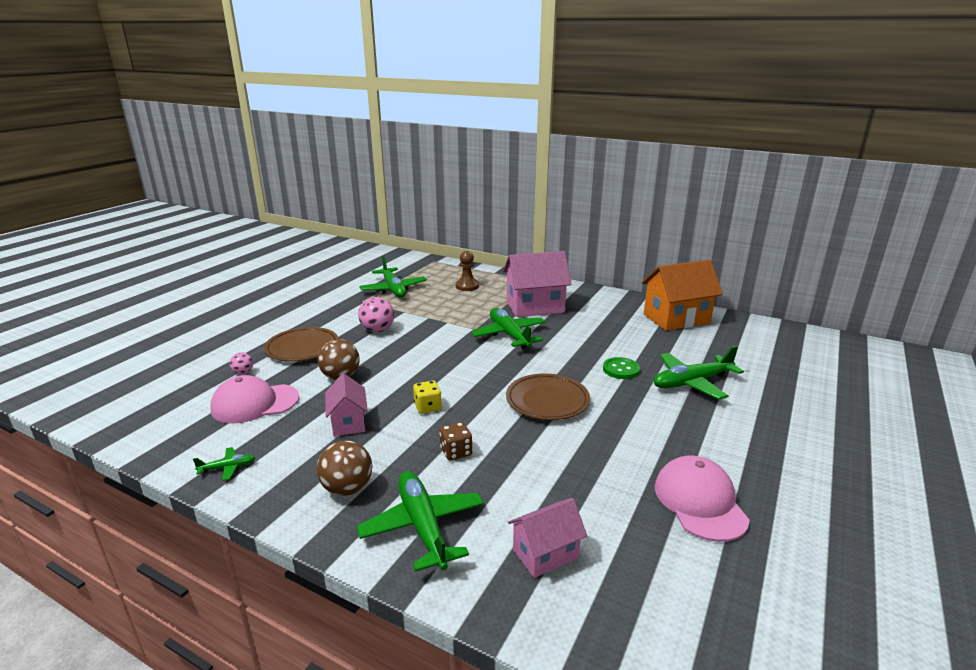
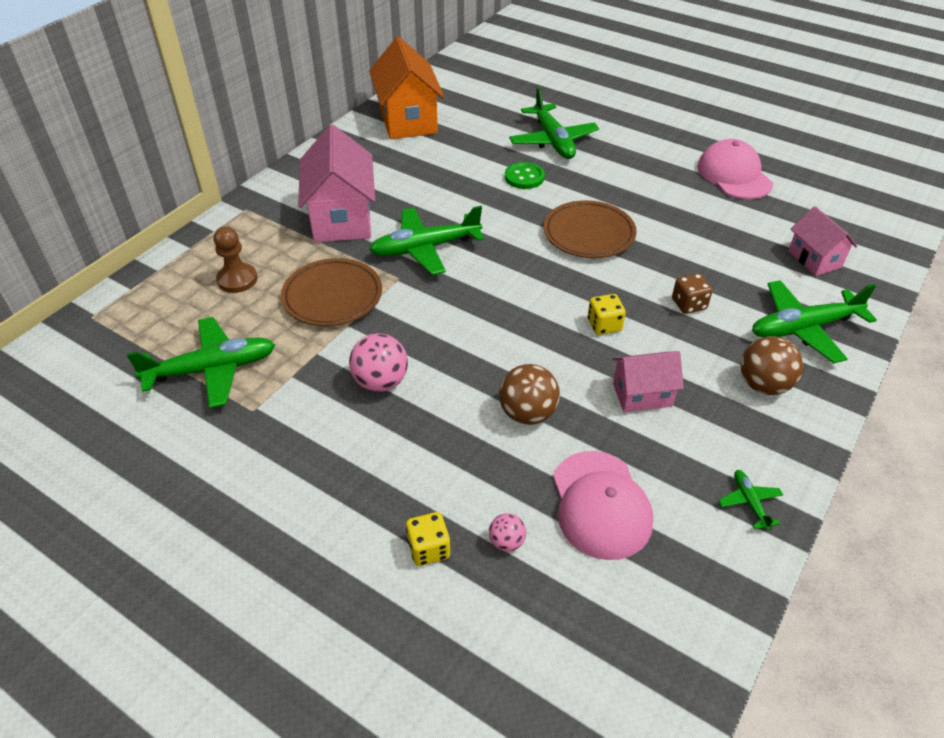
camera: 85 degrees left, 20 degrees up
(250, 351) = (428, 549): none -> yellow dice
(302, 348) = (430, 473): brown plate -> brown plate (332, 297)
(700, 502) = (734, 175): pink cap -> pink cap turned 75 degrees clockwise

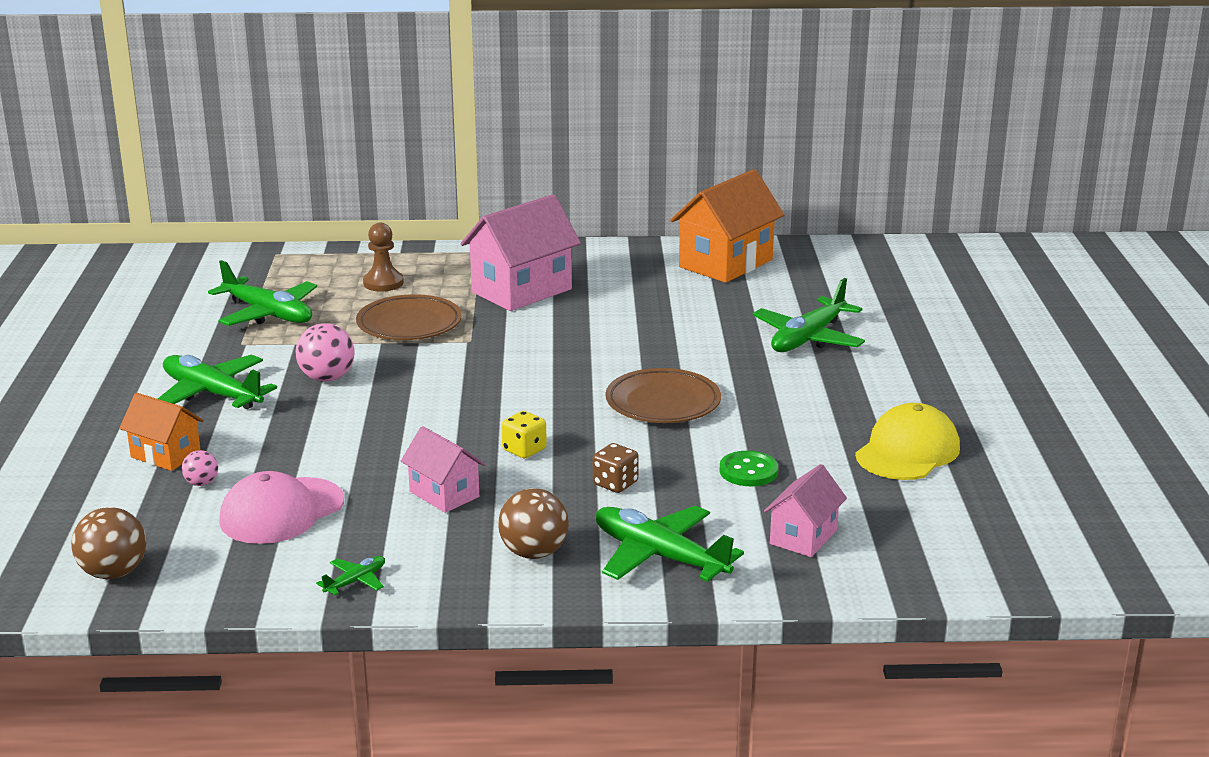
camera: 55 degrees right, 20 degrees down
(425, 248) = (528, 337): green plane -> green plane (212, 394)
(428, 549) = (165, 455): yellow dice -> orange house
(524, 177) = (714, 344): green button -> green button (748, 471)
(527, 413) = (358, 449): brown ball -> brown ball (113, 573)
(734, 175) = (907, 451): pink cap -> yellow cap

